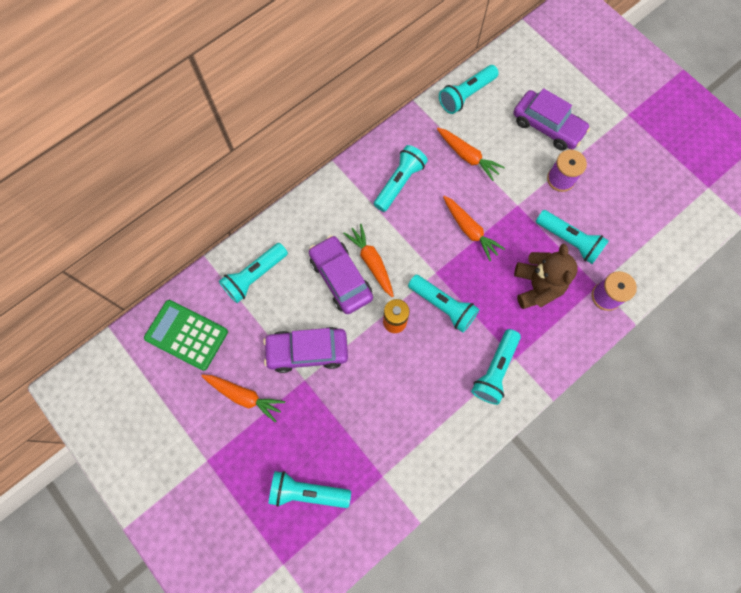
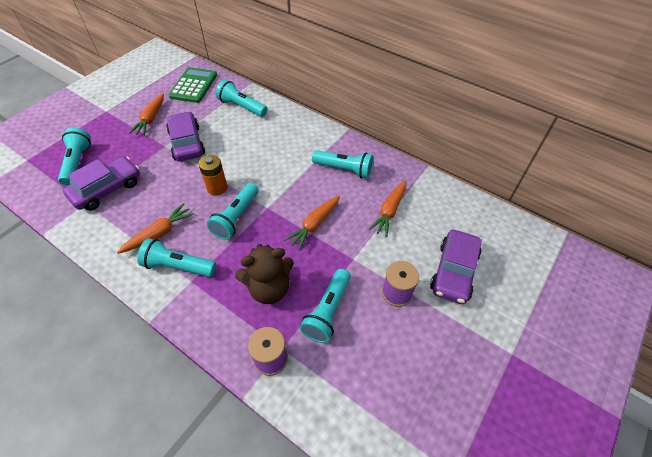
camera: 75 degrees right, 20 degrees down
(340, 278) = (249, 150): purple car -> purple car (107, 189)
(371, 262) = (267, 165): orange carrot -> orange carrot (159, 233)
(466, 95) = (453, 200): turquoise flashlight -> none

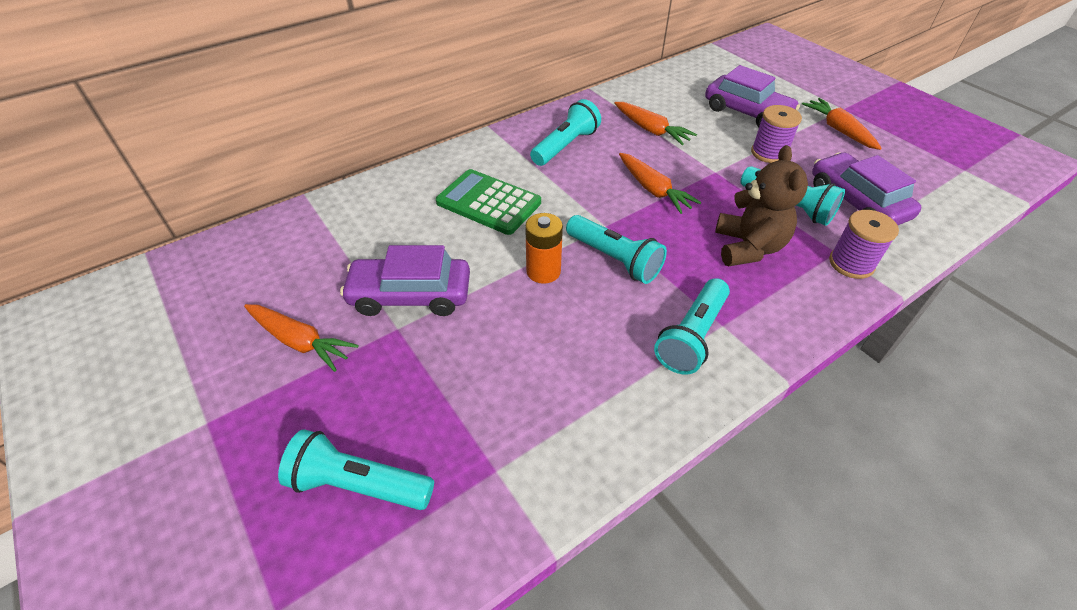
camera: 70 degrees left, 5 degrees down
(107, 189) = (473, 428): purple car -> purple car (856, 202)
(159, 233) = (617, 354): orange carrot -> orange carrot (838, 130)
(193, 86) = (246, 267): green calculator -> green calculator (488, 202)
(241, 107) = (362, 215): turquoise flashlight -> none

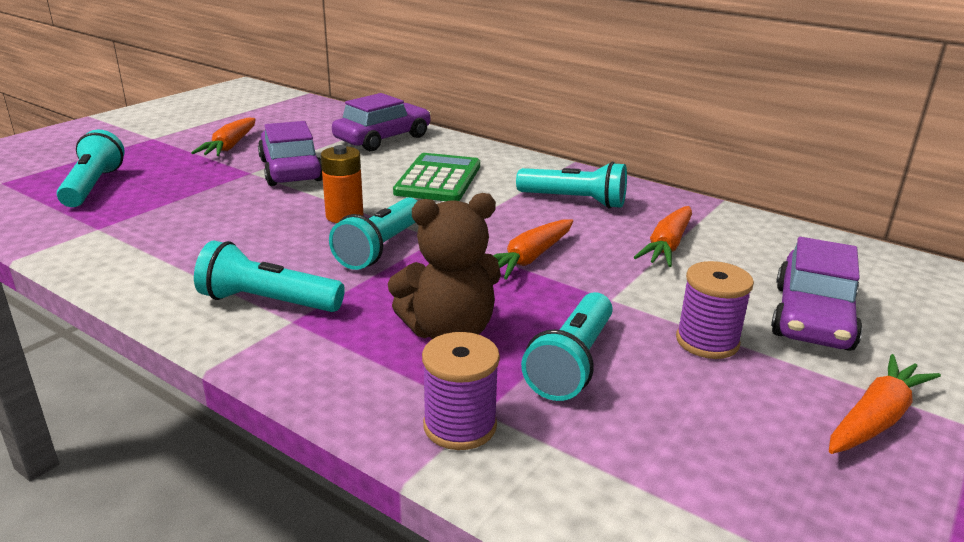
camera: 70 degrees right, 20 degrees down
(856, 202) = (640, 436): purple car -> purple car (383, 138)

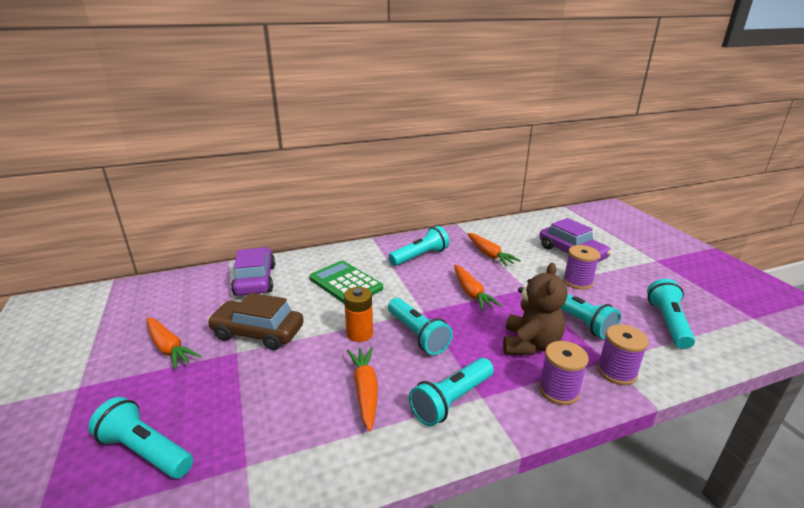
camera: 55 degrees left, 0 degrees up
(291, 170) = (258, 333): purple car -> brown car
(357, 377) = (558, 390): none -> purple spool
(703, 471) = (667, 323): none -> turquoise flashlight
(875, 418) = (645, 274): orange carrot -> orange carrot (365, 390)

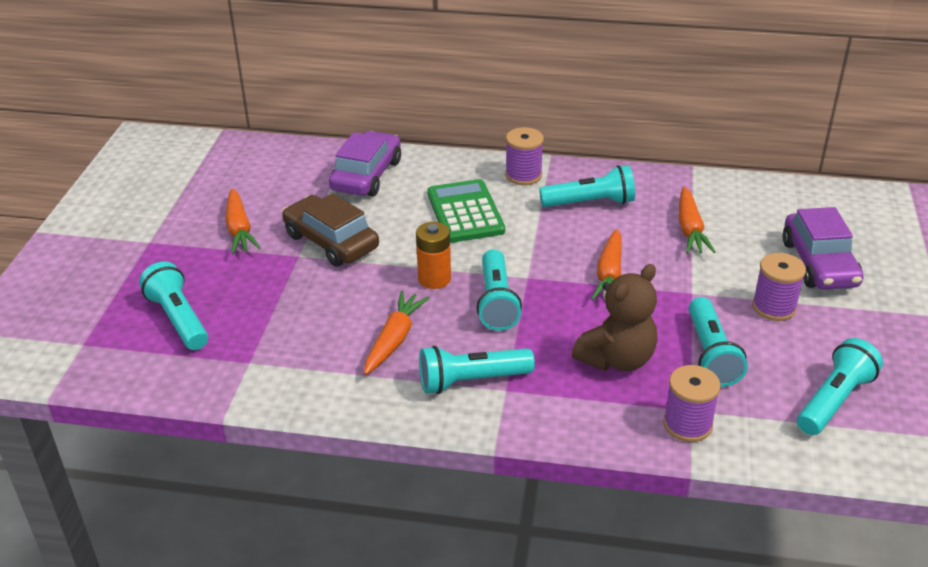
camera: 30 degrees right, 10 degrees up
(558, 390) = (596, 415): purple spool -> purple spool (523, 175)

